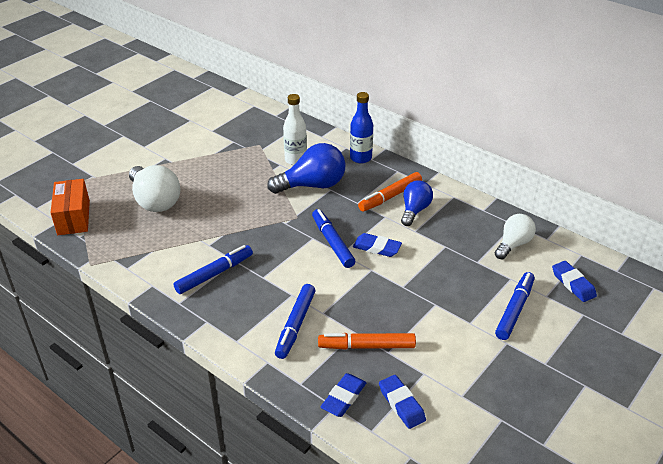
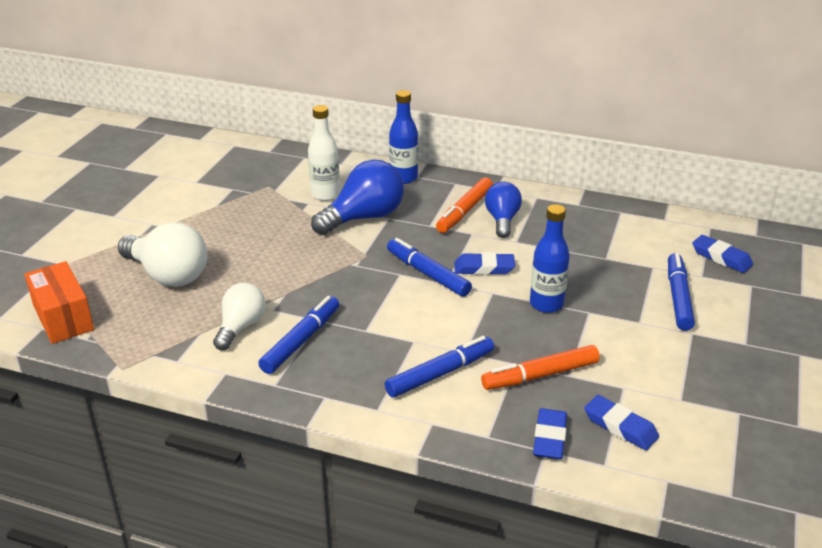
camera: 20 degrees left, 5 degrees down
(295, 325) = (440, 374): blue marker -> blue marker turned 120 degrees counterclockwise
(406, 289) = (546, 304): none -> blue bottle
(513, 244) = (633, 232): white light bulb -> white light bulb (241, 327)

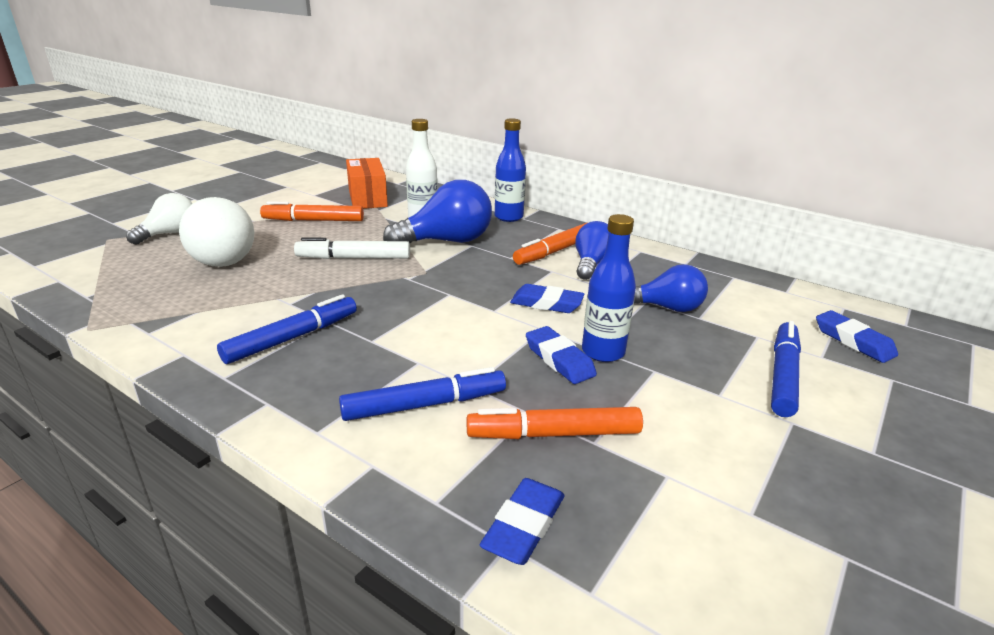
camera: 15 degrees right, 5 degrees down
(63, 318) = (87, 275): orange box -> orange box (367, 198)
(222, 215) = (313, 220): none -> orange marker
(241, 327) = (243, 313): white light bulb -> white light bulb (169, 234)
(293, 252) = (353, 258): none -> white marker
(428, 274) = (479, 298): blue marker -> none
(579, 253) = (667, 308): none -> blue light bulb
(620, 426) = (641, 534): blue eraser -> blue eraser (559, 359)

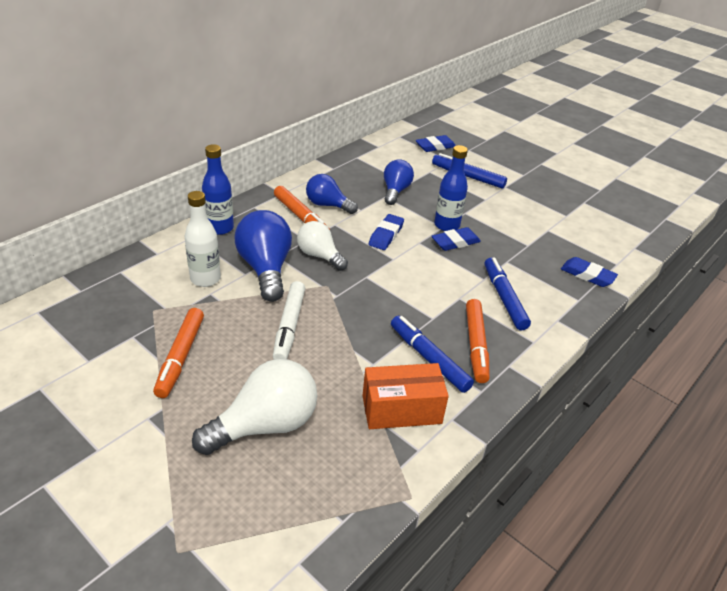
camera: 85 degrees left, 10 degrees up
(169, 234) = (179, 485): white light bulb -> white light bulb (320, 256)
(367, 198) = (124, 315): orange box -> orange box (401, 409)
(553, 434) = (523, 256): orange marker -> orange marker (475, 345)

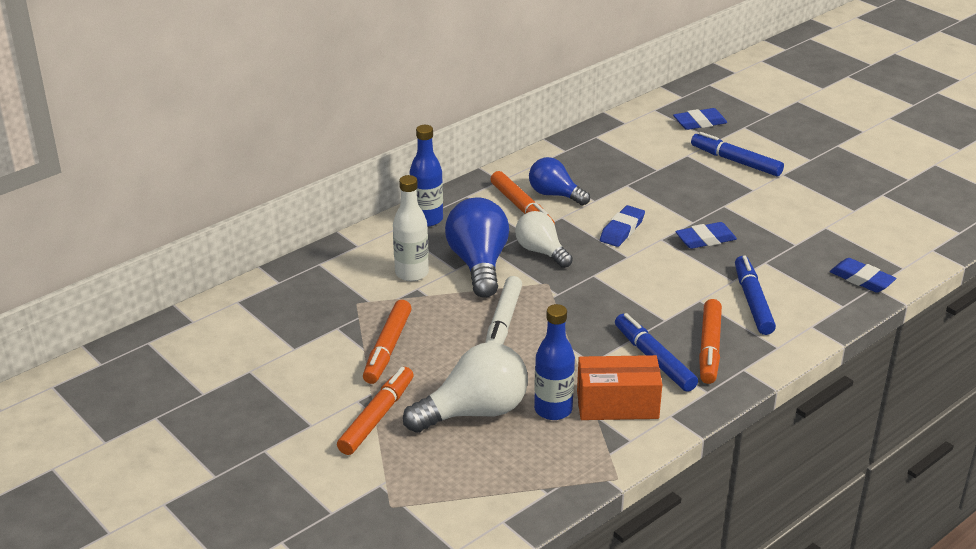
camera: 10 degrees right, 5 degrees down
(167, 437) = (377, 417): none -> orange marker
(395, 191) = (640, 179): blue light bulb -> none
(446, 225) = (698, 220): blue bottle -> blue bottle (553, 410)

